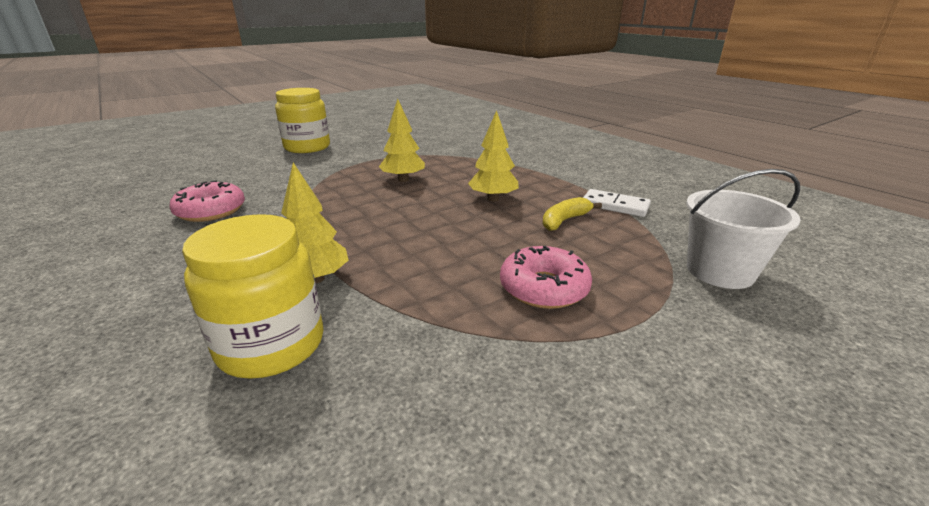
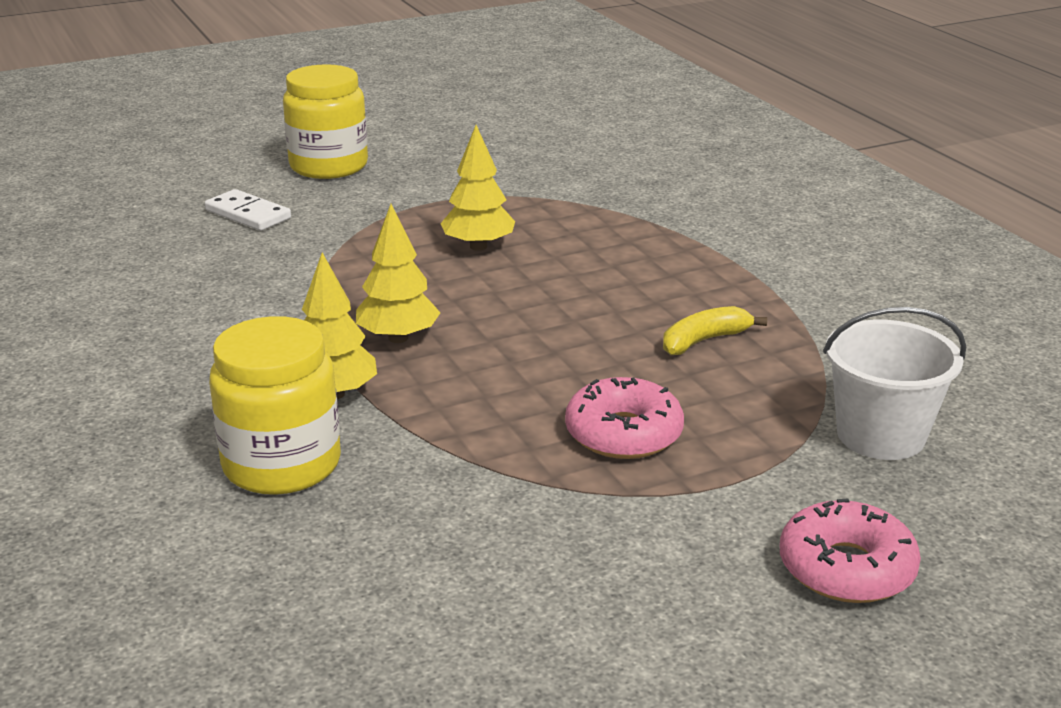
camera: 10 degrees right, 0 degrees up
(211, 211) = (189, 281): pink donut -> pink donut (846, 568)
(493, 199) = (610, 294): yellow tree -> yellow tree (398, 338)
(615, 206) = (799, 322): white domino -> white domino (248, 214)

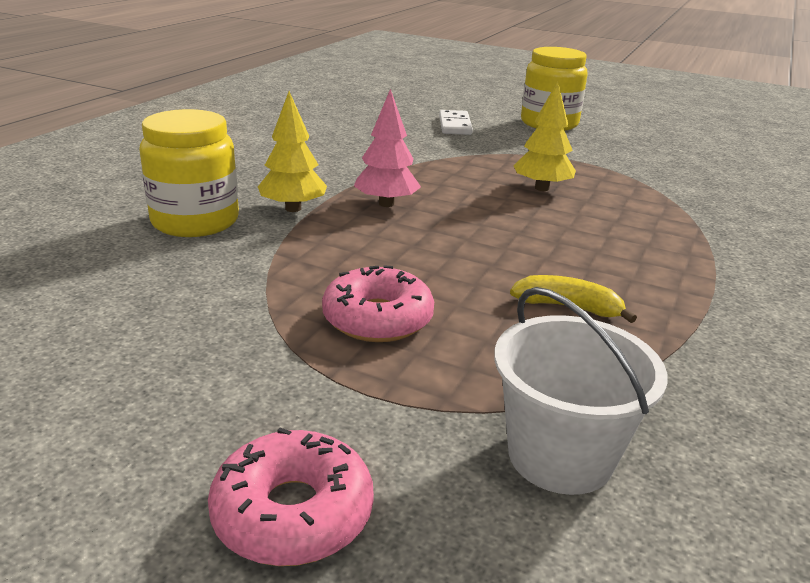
camera: 50 degrees right, 0 degrees up
(398, 338) = (386, 204): yellow tree -> pink tree

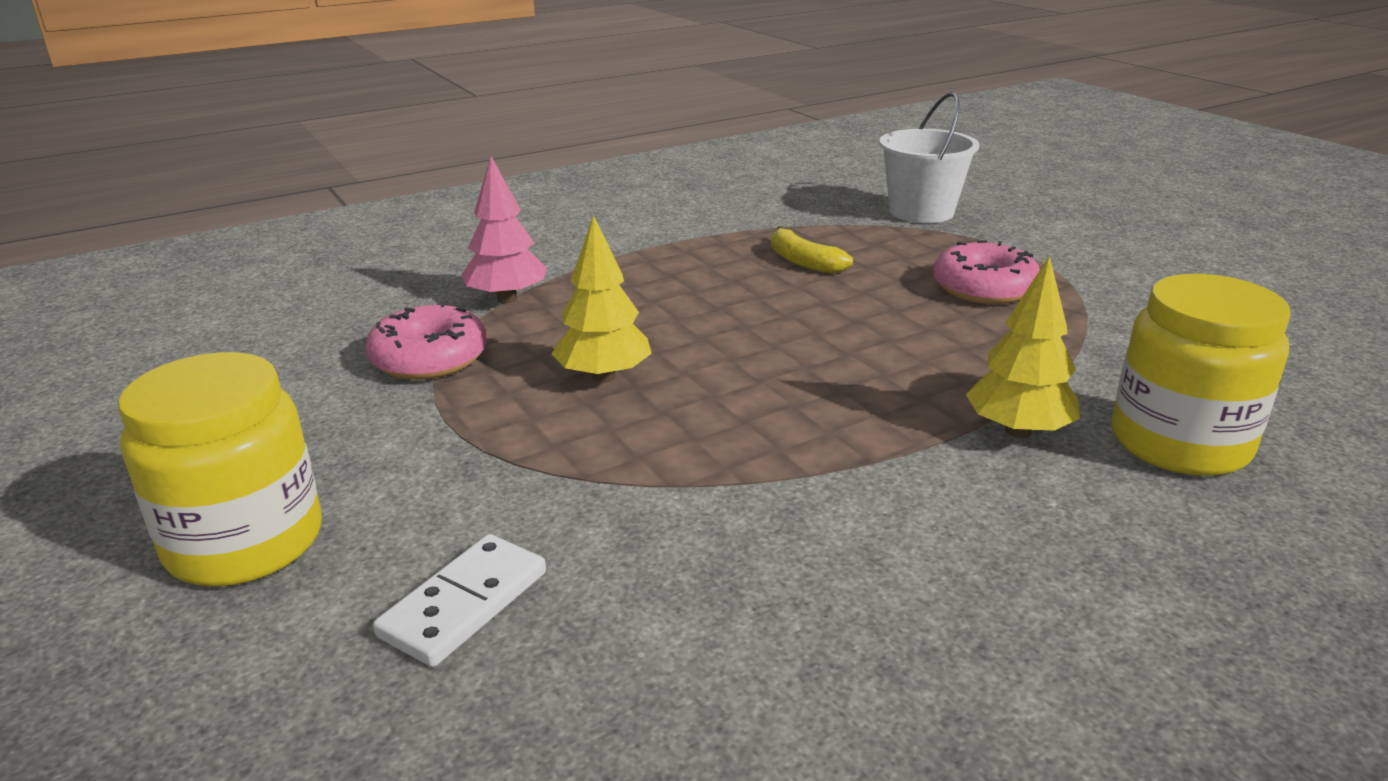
camera: 145 degrees left, 0 degrees up
(293, 513) = (1093, 225): pink donut -> pink donut (429, 358)
(386, 204) = (867, 406): pink tree -> pink tree (507, 299)

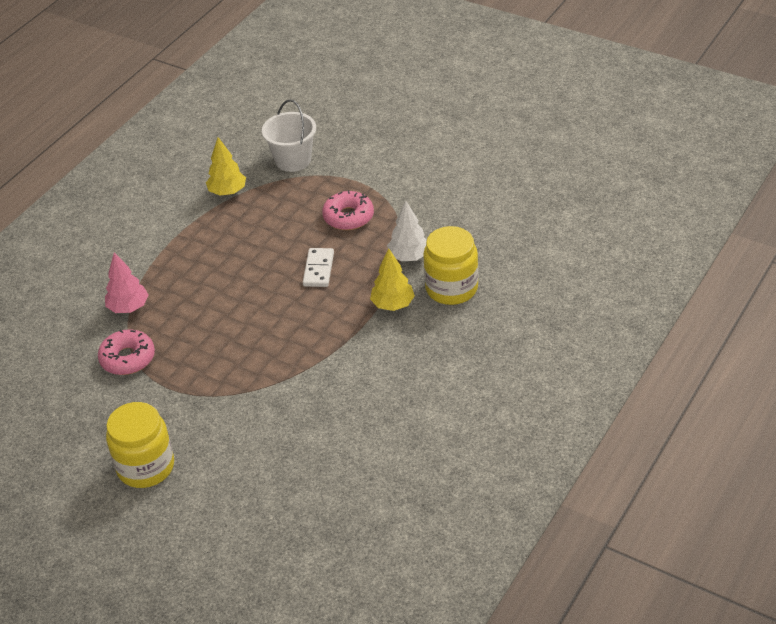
camera: 25 degrees left, 15 degrees up
(464, 604) = (244, 454): white domino -> white domino (318, 269)
(603, 377) = (214, 339): yellow tree -> yellow tree (227, 192)
(803, 262) = (255, 226): yellow banana -> none
(1089, 367) = (409, 256): none -> white tree

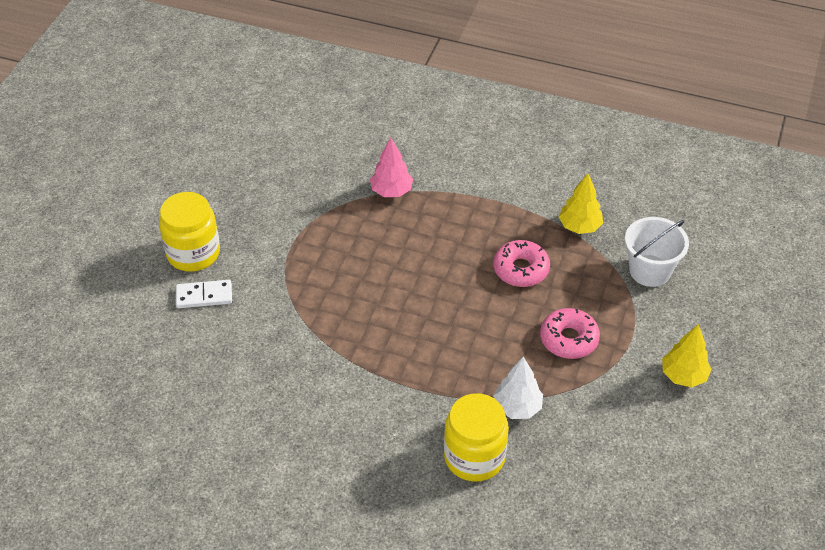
camera: 75 degrees right, 5 degrees up
(127, 358) = (324, 207): pink donut -> pink donut (521, 269)
(318, 269) = (478, 328): white domino -> white domino (204, 296)
(393, 304) = (437, 405): yellow tree -> yellow tree (683, 376)

